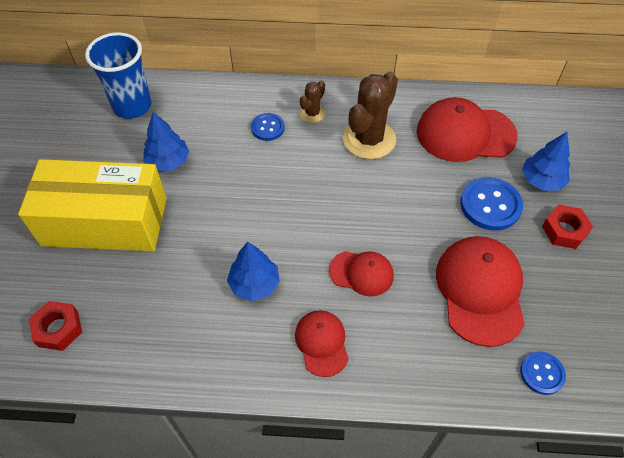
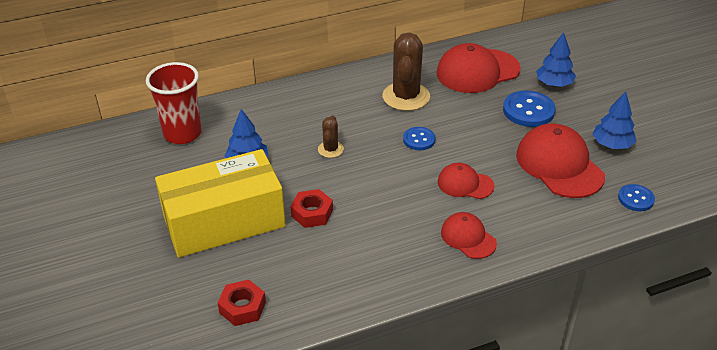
camera: 25 degrees left, 15 degrees down
(132, 106) = (182, 134): blue cup -> red cup
(254, 284) = (386, 219): blue tree -> blue tree (612, 144)
(268, 128) = (317, 113): blue button -> blue button (419, 139)
(312, 113) = (347, 93): brown cactus -> brown cactus (330, 149)
(361, 273) = (465, 184): red cap -> red cap turned 150 degrees counterclockwise
(564, 230) = (591, 109): red nut -> red nut (312, 213)

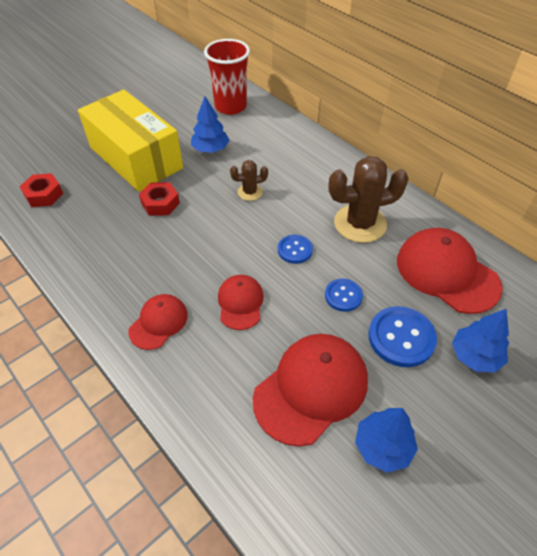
camera: 70 degrees right, 10 degrees up
(635, 199) = (281, 492): blue button -> blue button (343, 296)

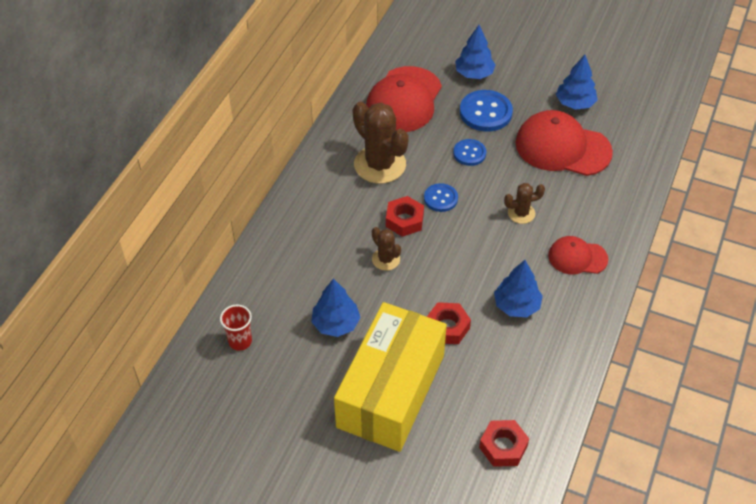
camera: 115 degrees left, 0 degrees up
(145, 253) = (516, 305): none -> blue tree
(230, 106) = (240, 341): red cup -> red cup, size x0.52
(240, 303) = (521, 213): red cap -> brown cactus
(283, 217) = (404, 220): none -> red nut

